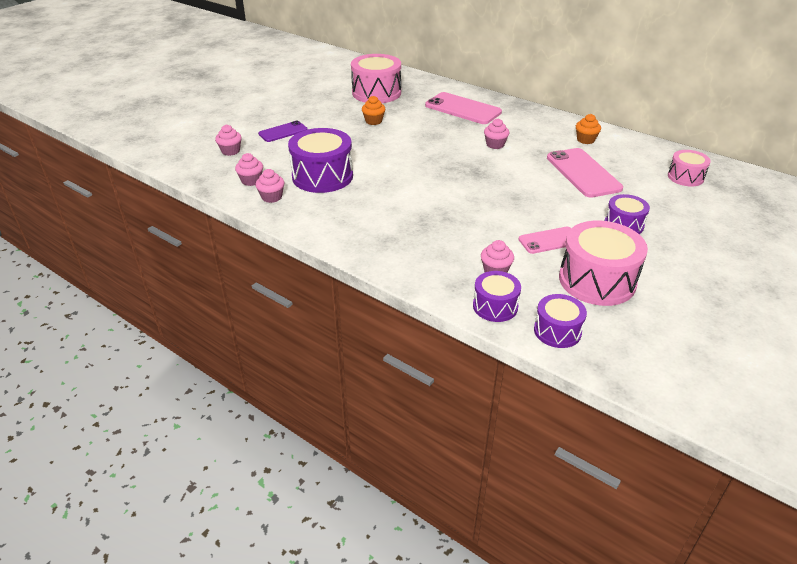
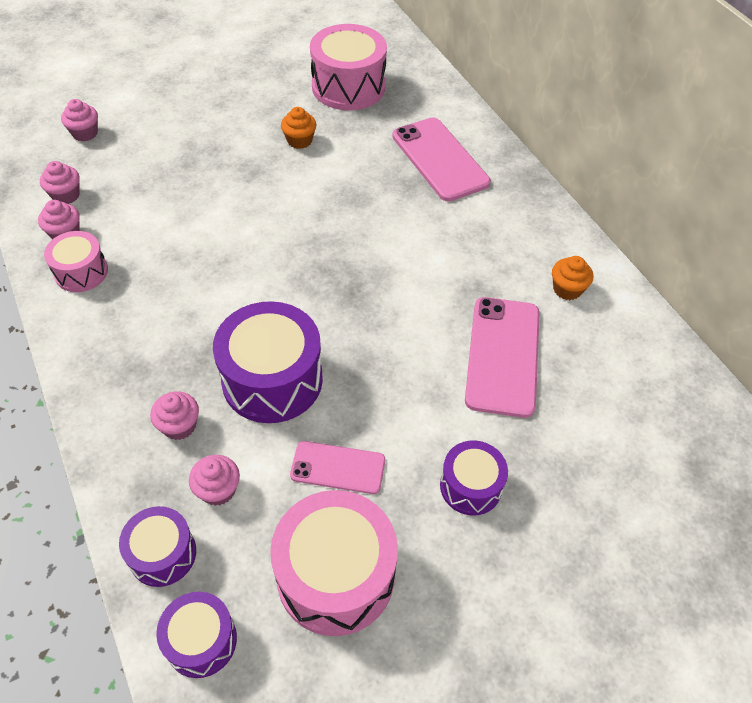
camera: 25 degrees right, 15 degrees up
(283, 132) = (172, 120): purple phone -> none
(322, 176) = (152, 221): purple drum -> purple drum (272, 379)
(495, 145) = (424, 248): pink cupcake -> pink cupcake (179, 426)
(685, 177) = (657, 431): pink drum -> pink drum (81, 272)

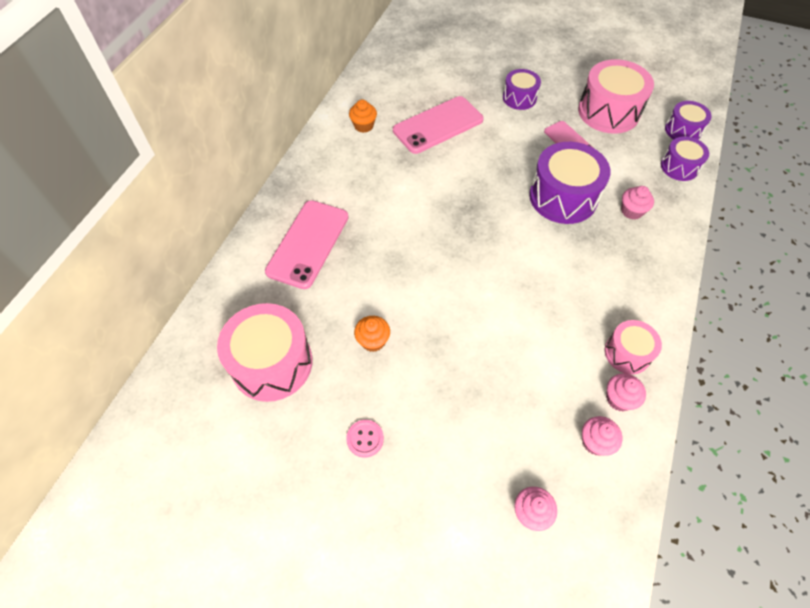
camera: 130 degrees left, 5 degrees up
(218, 490) = (634, 172): pink cupcake -> none
(235, 96) = (365, 439): none -> pink button

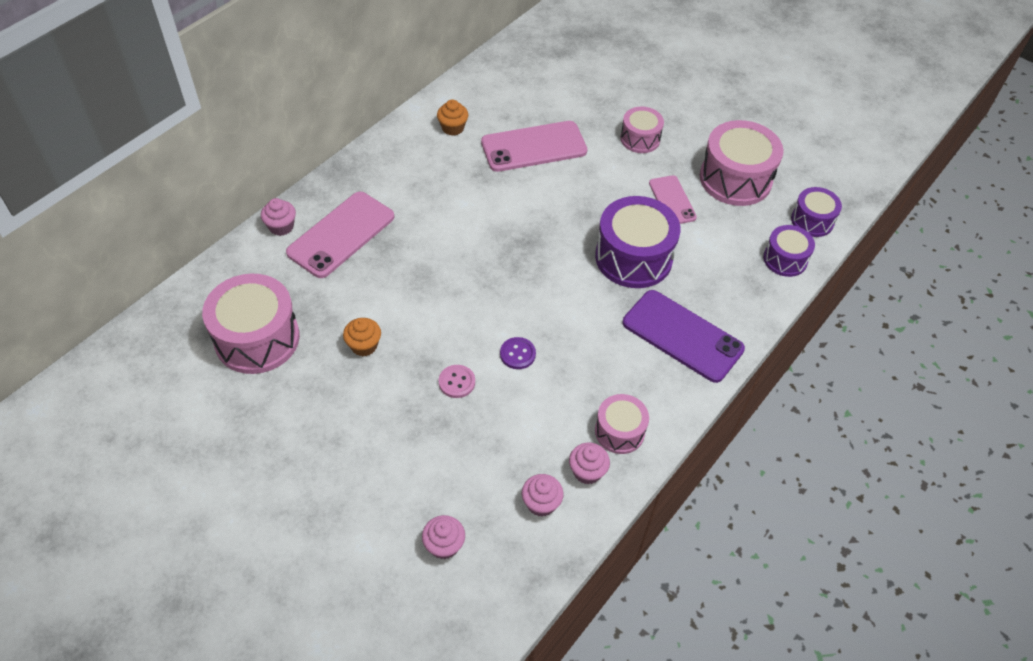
camera: 15 degrees right, 5 degrees down
(365, 439) = (315, 432): pink button -> pink button (457, 382)
(509, 309) = (517, 354): none -> purple button
(519, 98) = (640, 139): purple drum -> pink drum
(631, 211) = (703, 292): pink cupcake -> pink cupcake (281, 227)
(634, 253) = (682, 336): none -> purple phone

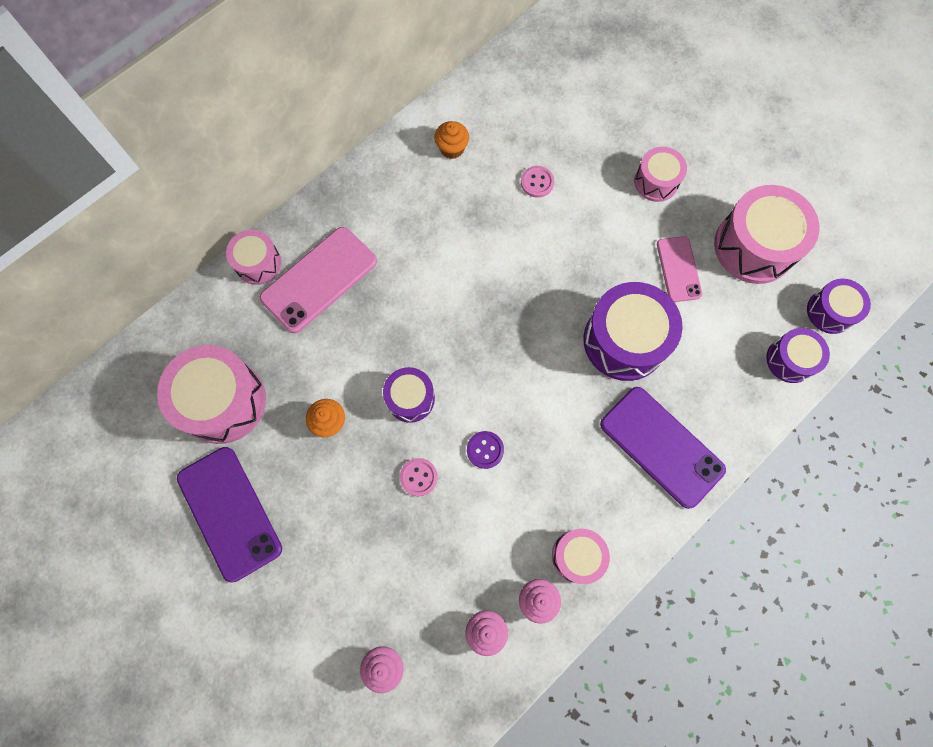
camera: 10 degrees right, 20 degrees up
(272, 430) = (230, 513): none -> purple phone
(281, 227) = (258, 263): pink cupcake -> pink drum
(440, 320) = (410, 398): none -> purple drum
(534, 147) = (537, 182): pink phone -> pink button

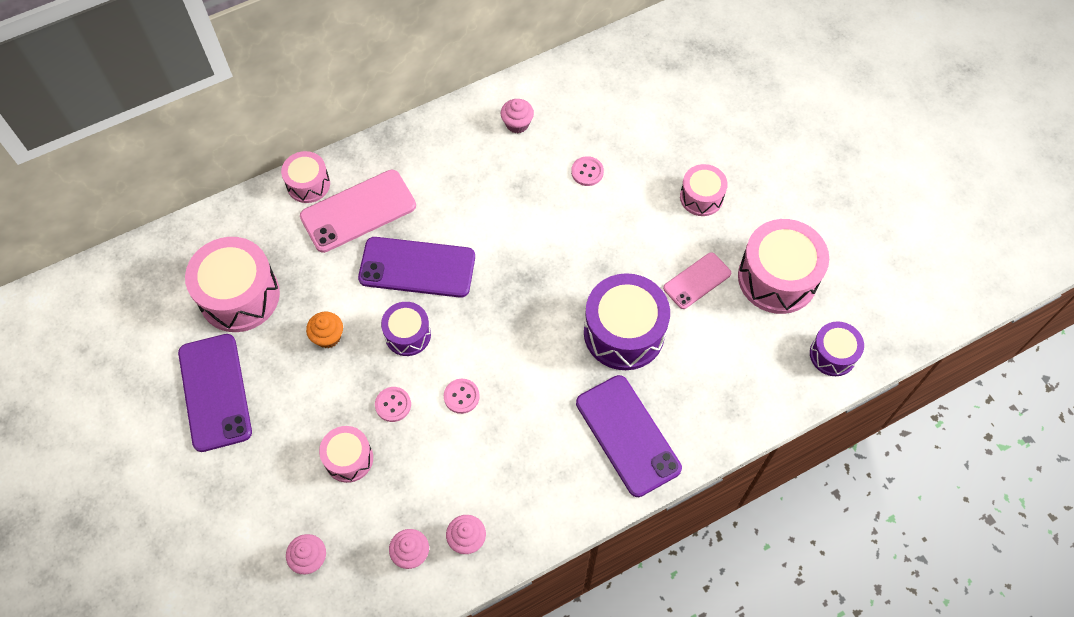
camera: 15 degrees right, 10 degrees down
(398, 325) = (417, 268): none -> purple phone
(452, 148) = (517, 124): orange cupcake -> pink cupcake
(485, 450) = (461, 396): purple button -> pink button
(577, 556) = (516, 511): pink drum -> pink drum (349, 459)
(678, 269) = (697, 281): pink phone -> pink phone turned 45 degrees clockwise
(790, 360) = (778, 389): purple drum -> none

